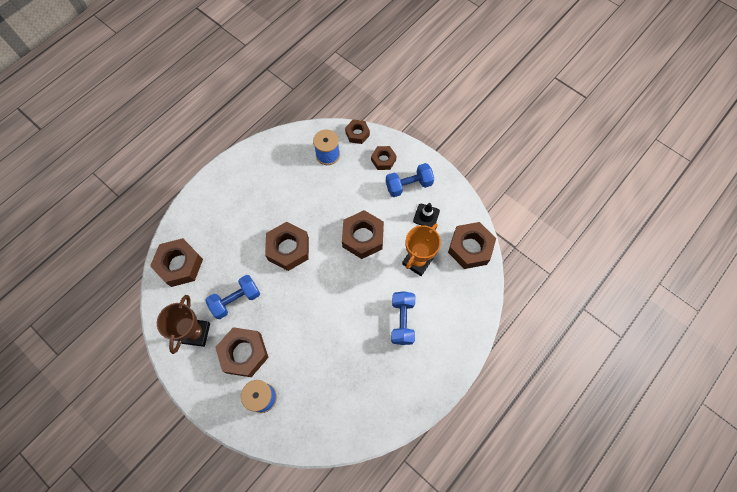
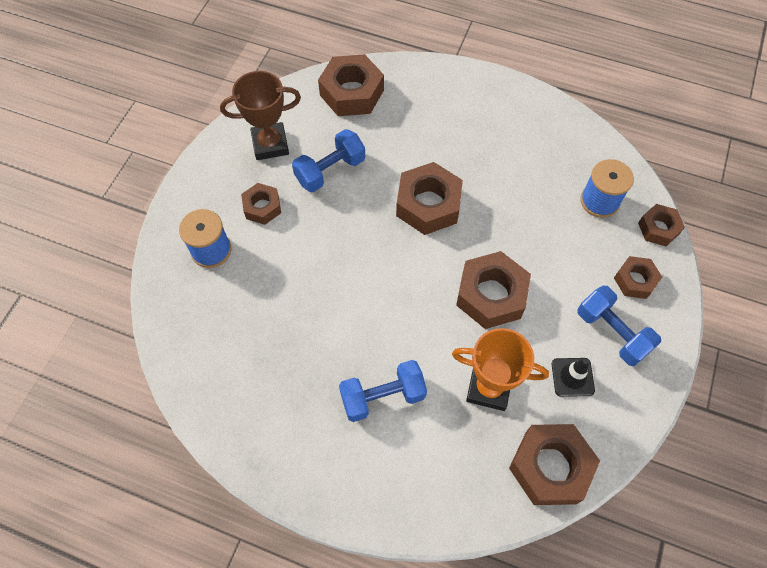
camera: 70 degrees right, 5 degrees down
(236, 300) = (330, 171): blue dumbbell -> blue dumbbell turned 75 degrees counterclockwise
(244, 353) = (262, 207): brown nut -> brown nut, size x0.58

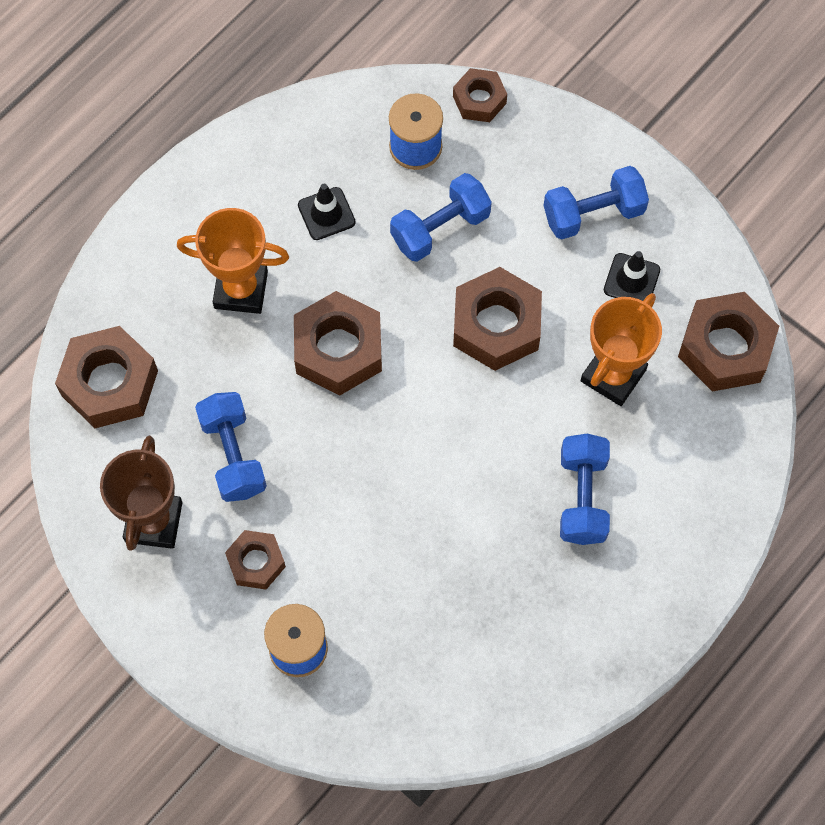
camera: 70 degrees left, 5 degrees up
(444, 137) = (241, 290): none -> orange trophy
(521, 166) = (326, 214): none -> black traffic cone
(546, 236) = (440, 228): none -> blue dumbbell
(635, 280) = (537, 158): brown nut -> none

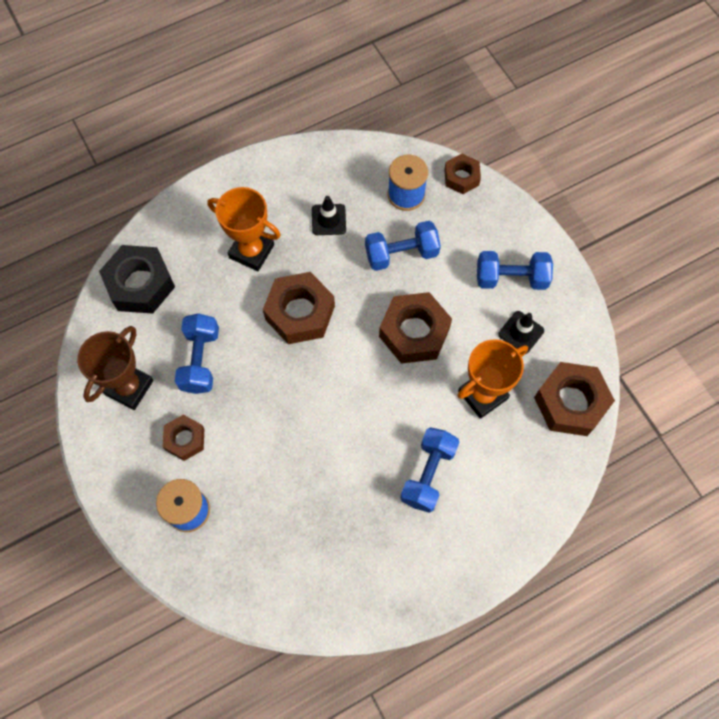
camera: 20 degrees right, 0 degrees up
(109, 383) = (140, 284): brown nut -> black nut

